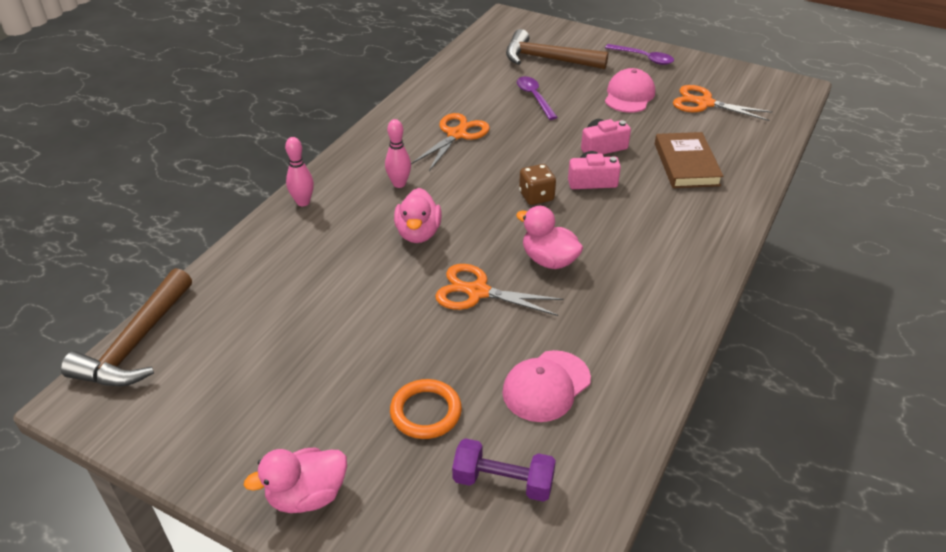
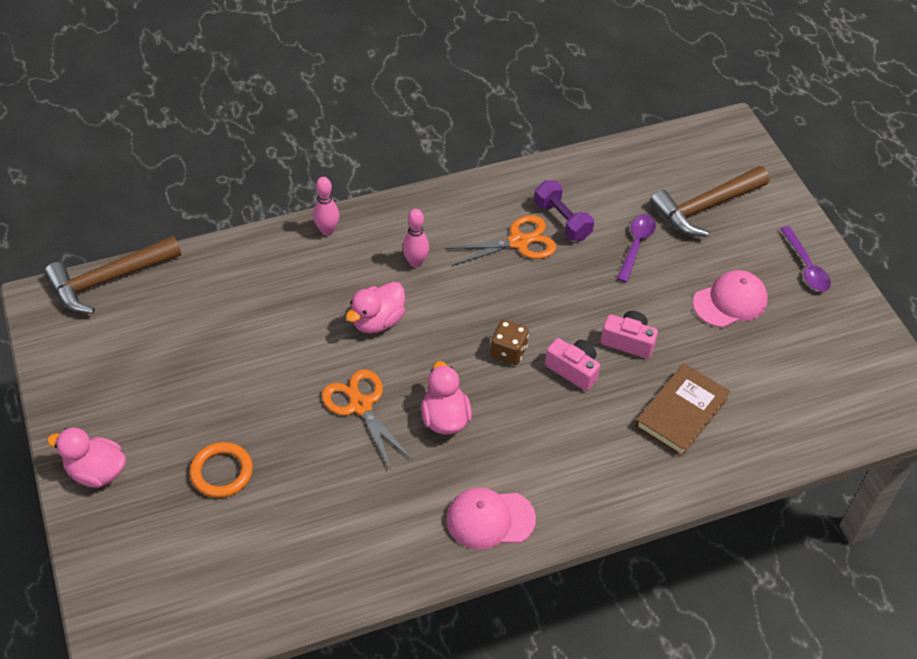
camera: 40 degrees right, 10 degrees up
(503, 482) = (212, 560): purple dumbbell -> purple dumbbell (562, 220)
(546, 386) = (318, 517): pink cap -> pink cap (490, 519)
(547, 59) = (705, 207): brown hammer -> brown hammer turned 90 degrees counterclockwise
(704, 103) = (793, 360): orange scissors -> none

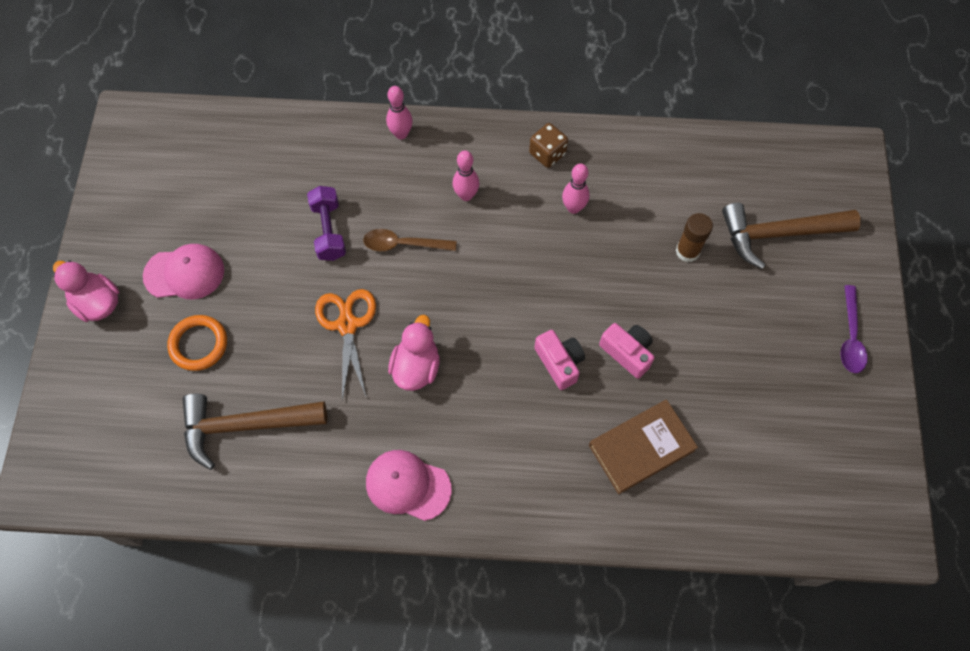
camera: 25 degrees right, 15 degrees up
(108, 280) = (190, 118): brown hammer -> brown hammer (245, 426)
(377, 321) = (402, 244): pink duck -> brown spoon
(508, 352) = (507, 320): brown dice -> brown dice (547, 154)
(518, 242) = (573, 208): orange scissors -> pink bowling pin
(562, 220) = (627, 199): purple dumbbell -> purple dumbbell (328, 230)
(636, 245) = (687, 251): purple spoon -> brown glue stick
(730, 301) = (751, 347): pink cap -> pink cap (184, 273)

